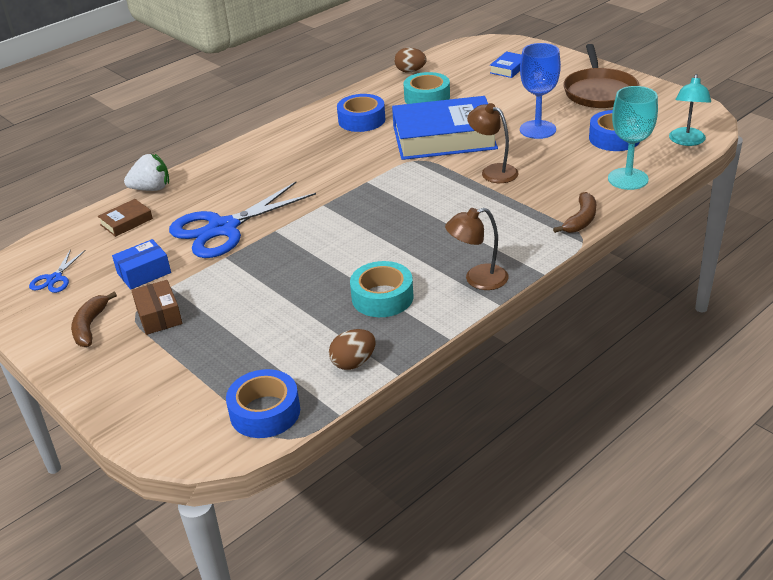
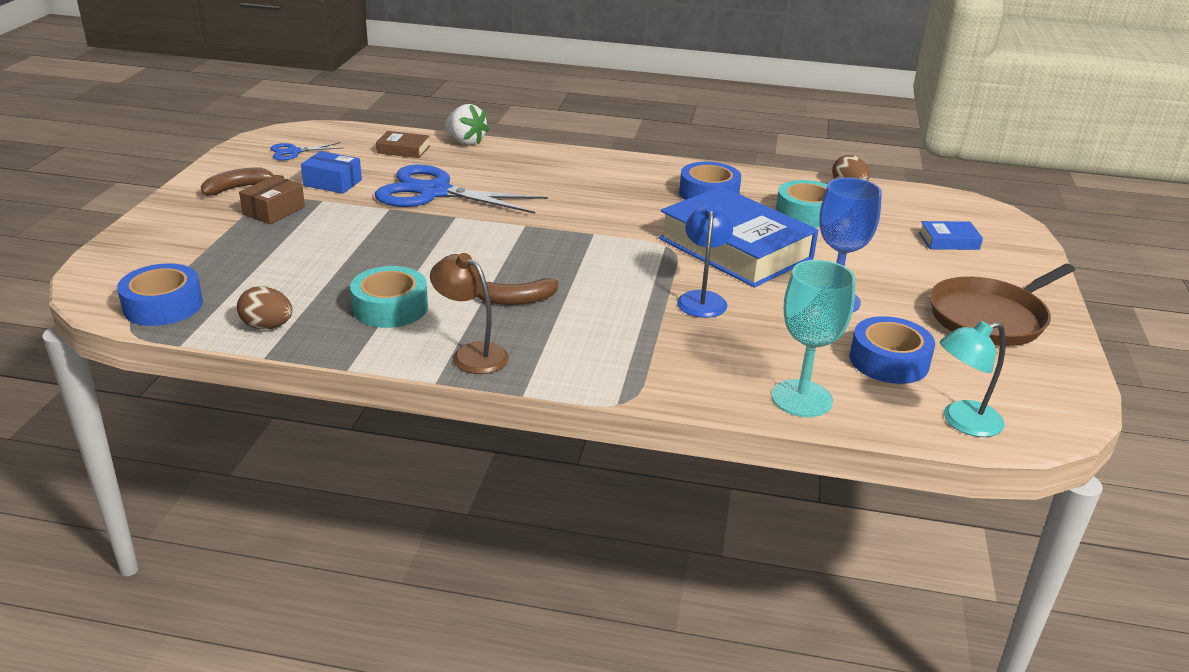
camera: 50 degrees right, 5 degrees down
(493, 171) = (702, 299): brown lamp -> blue lamp
(581, 220) = (664, 389): brown banana -> brown banana (515, 300)

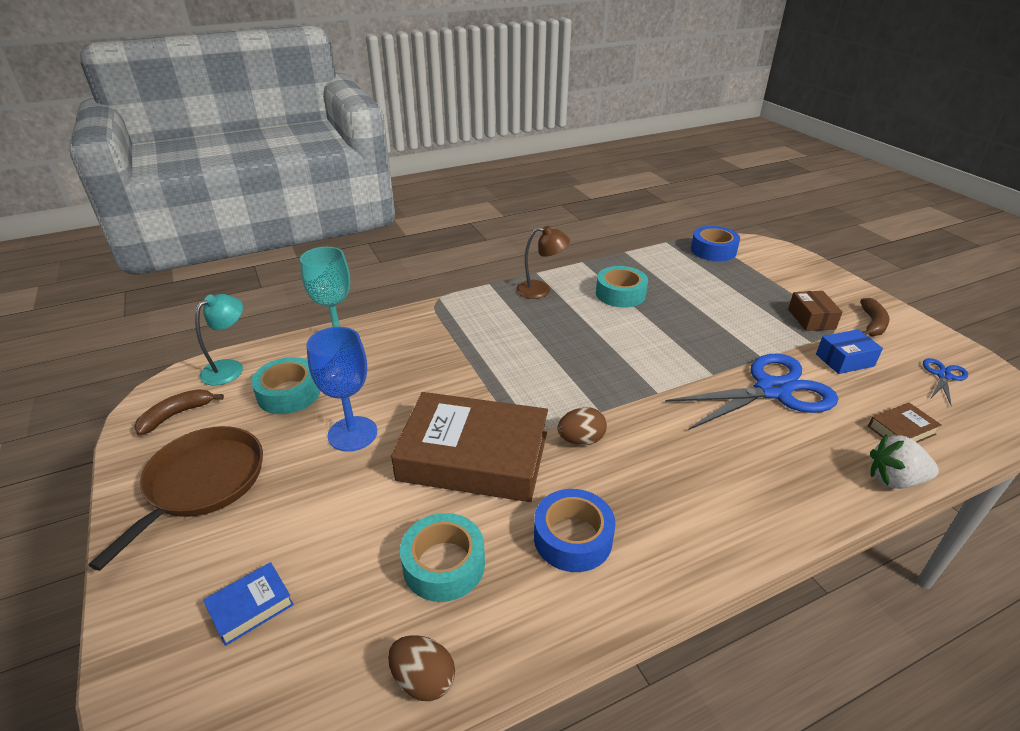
camera: 145 degrees right, 5 degrees up
(267, 326) = (652, 262): brown egg -> brown egg (581, 440)
(515, 300) = (567, 328): brown banana -> brown banana (176, 415)
(702, 299) = (454, 385): blue lamp -> none
(735, 248) = (473, 456): blue book -> brown book
(889, 361) = (289, 393): blue tape -> turquoise tape

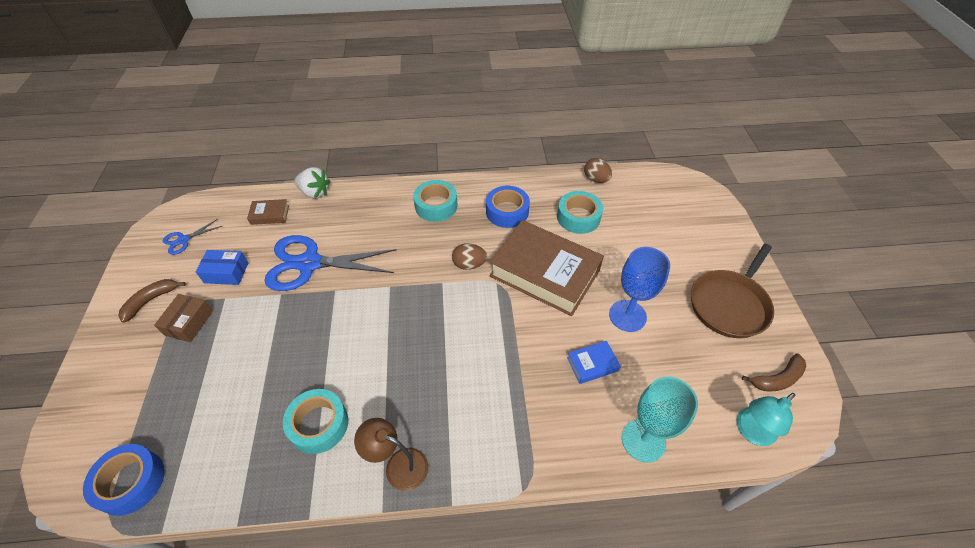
camera: 160 degrees left, 15 degrees up
(251, 607) = (677, 224): blue book -> blue book (592, 364)
(289, 393) = (684, 376): turquoise tape -> turquoise tape (436, 206)

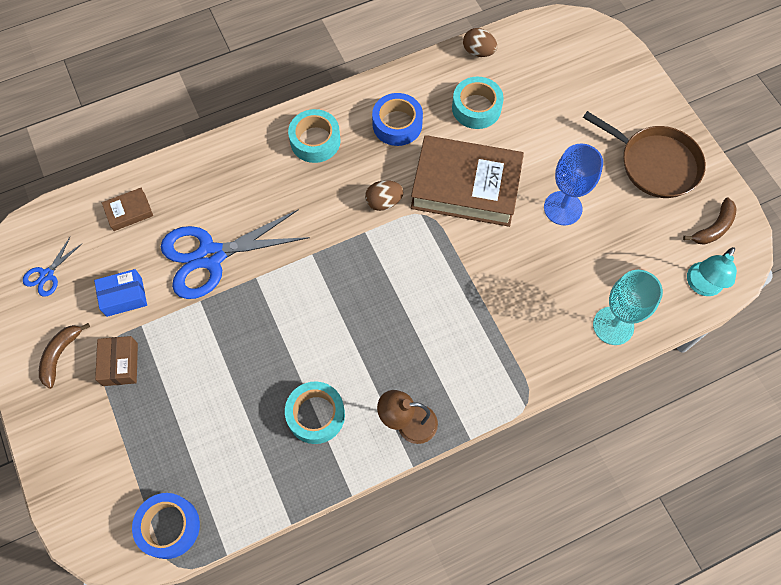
camera: 20 degrees left, 15 degrees up
(314, 192) = (165, 166): white strawberry -> none
(592, 364) = (546, 270): blue book -> none
(730, 304) = (655, 164): brown pan -> brown pan turned 75 degrees counterclockwise

